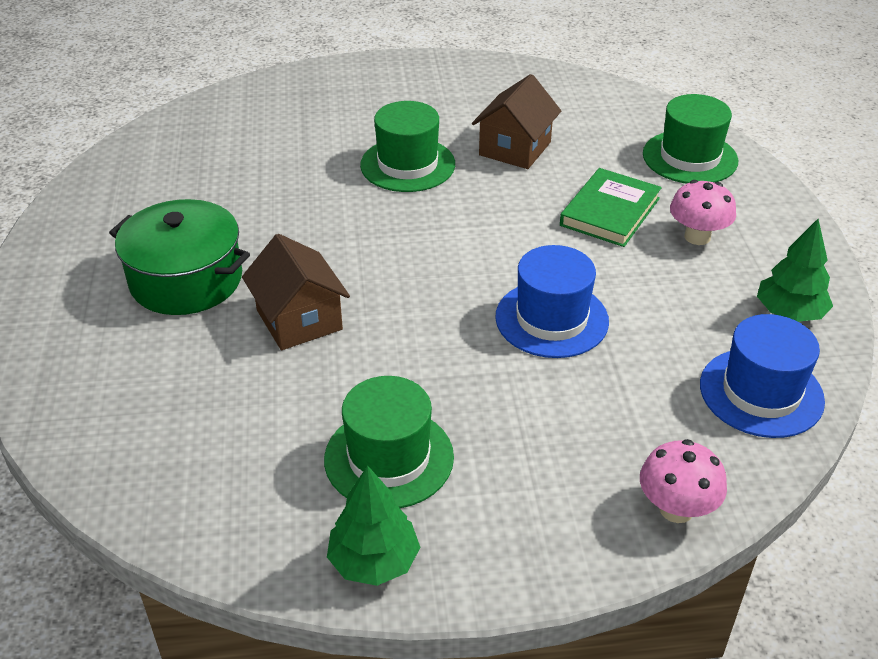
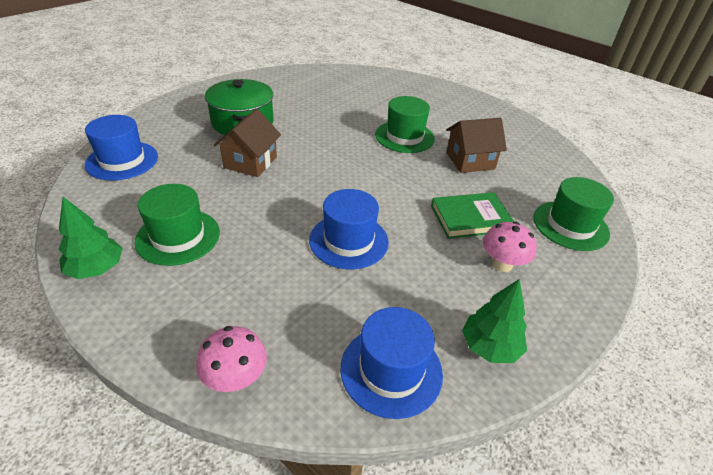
camera: 45 degrees right, 0 degrees up
(131, 445) = (122, 160): none -> blue hat

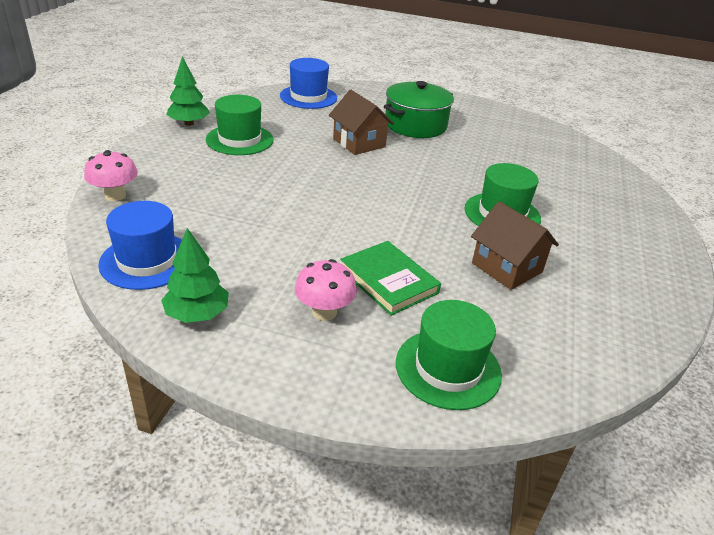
camera: 65 degrees right, 5 degrees down
(250, 162) = (359, 143): brown house -> brown house turned 60 degrees clockwise
(349, 241) = (291, 212): blue hat -> none

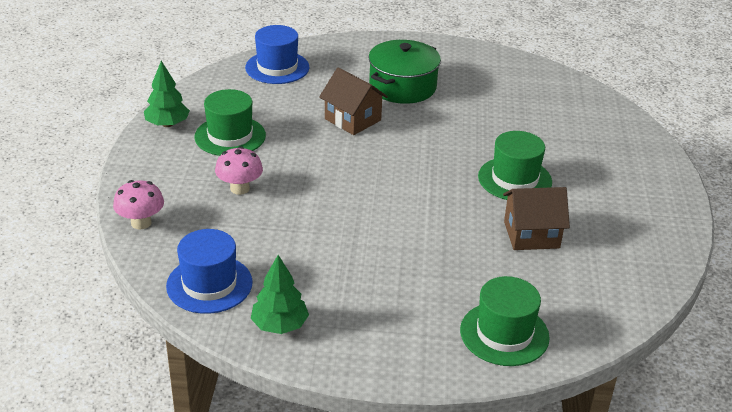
camera: 10 degrees left, 0 degrees up
(324, 312) = (387, 304): pink mushroom -> pink mushroom (240, 188)
(388, 281) = (432, 265): green book -> none
(506, 267) = (531, 234): brown house -> brown house turned 45 degrees counterclockwise

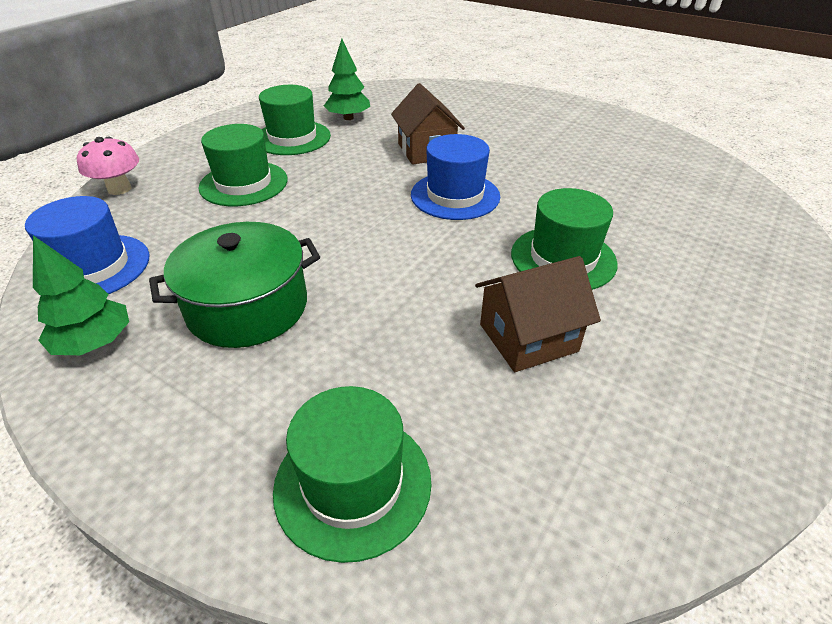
camera: 30 degrees right, 5 degrees up
(167, 124) = (252, 117): green tree -> green tree (348, 118)
(240, 188) = (244, 183): pink mushroom -> green hat
(277, 67) = (400, 95): blue hat -> blue hat (455, 195)
(402, 87) = (510, 134): green pot -> green pot (248, 307)
(531, 234) = (528, 338): brown house -> brown house turned 45 degrees counterclockwise

